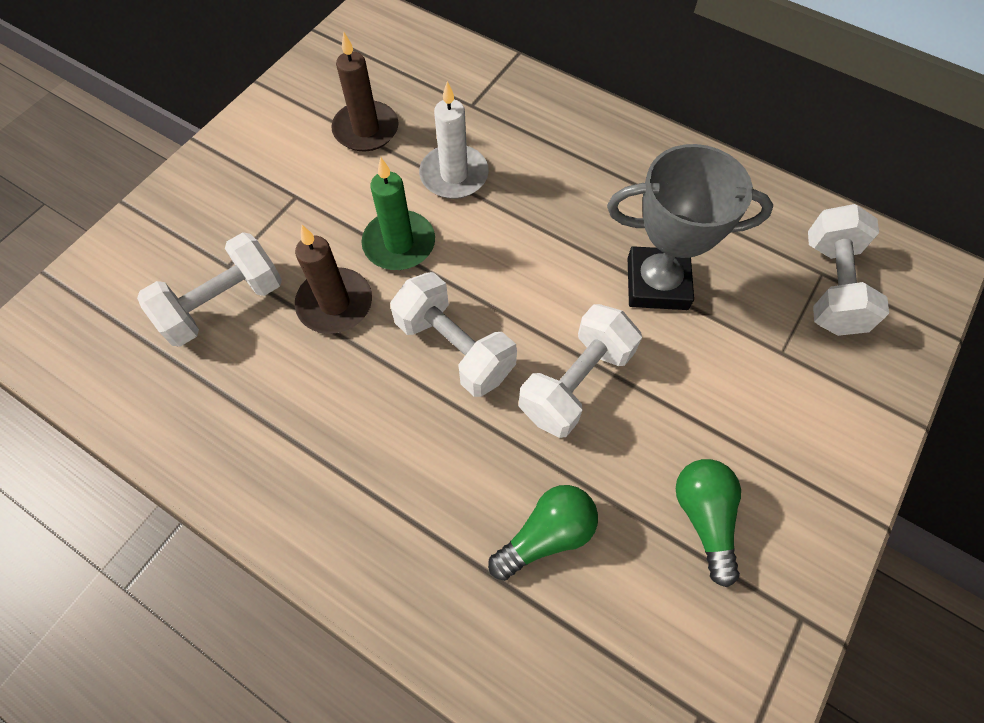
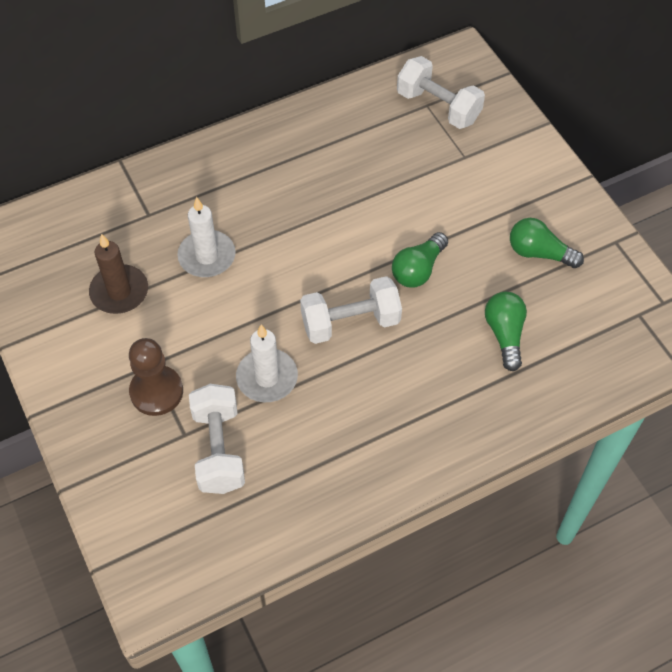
camera: 60 degrees left, 5 degrees down
(266, 217) = (156, 392): none -> brown pawn
(335, 303) = (267, 378): brown candle -> white candle
(399, 243) = (243, 317): green candle -> none
(576, 383) = (418, 269): white dumbbell -> green light bulb
(657, 283) = (377, 189): grey trophy -> none

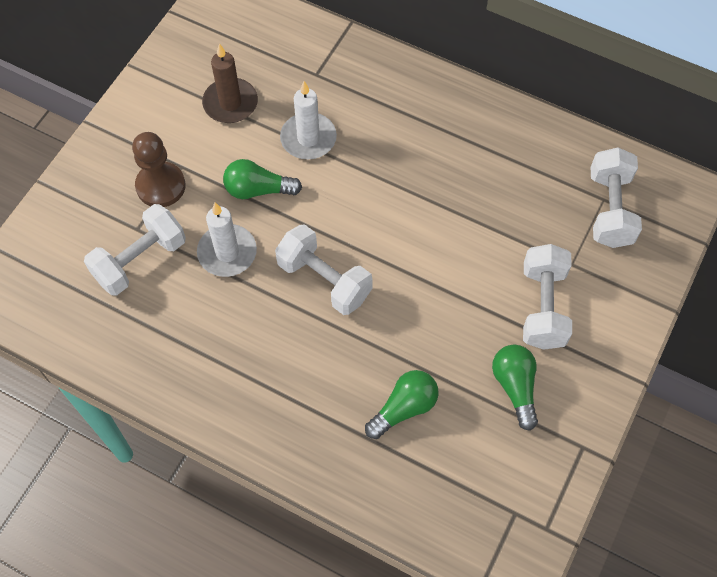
camera: 55 degrees right, 5 degrees up
(418, 269) = (418, 299): green light bulb -> green light bulb (258, 190)
(486, 196) = (543, 307): none -> white dumbbell

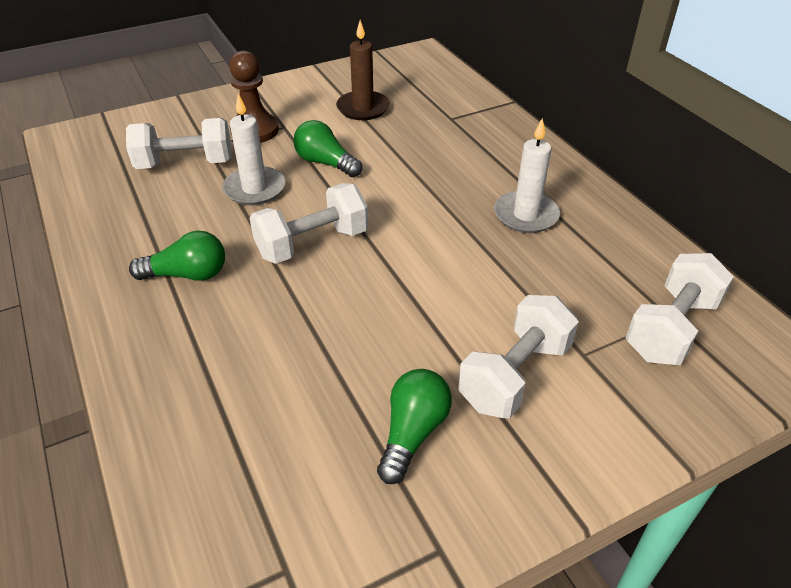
camera: 35 degrees right, 20 degrees down
(308, 138) = (402, 150): white candle -> white candle (525, 215)
(324, 280) = (312, 243): white dumbbell -> white dumbbell turned 75 degrees clockwise
(404, 408) = (275, 382): green light bulb -> green light bulb (187, 275)

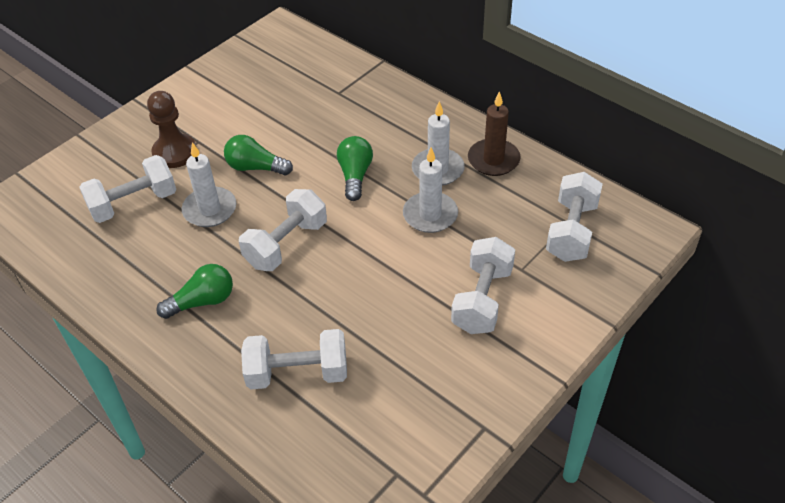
camera: 20 degrees left, 5 degrees up
(239, 388) = (297, 373): none -> white dumbbell
(363, 108) = (258, 103): brown candle -> brown candle (493, 160)
(413, 433) = (433, 362): green light bulb -> green light bulb (355, 175)
(494, 259) = (430, 215): none -> white candle

